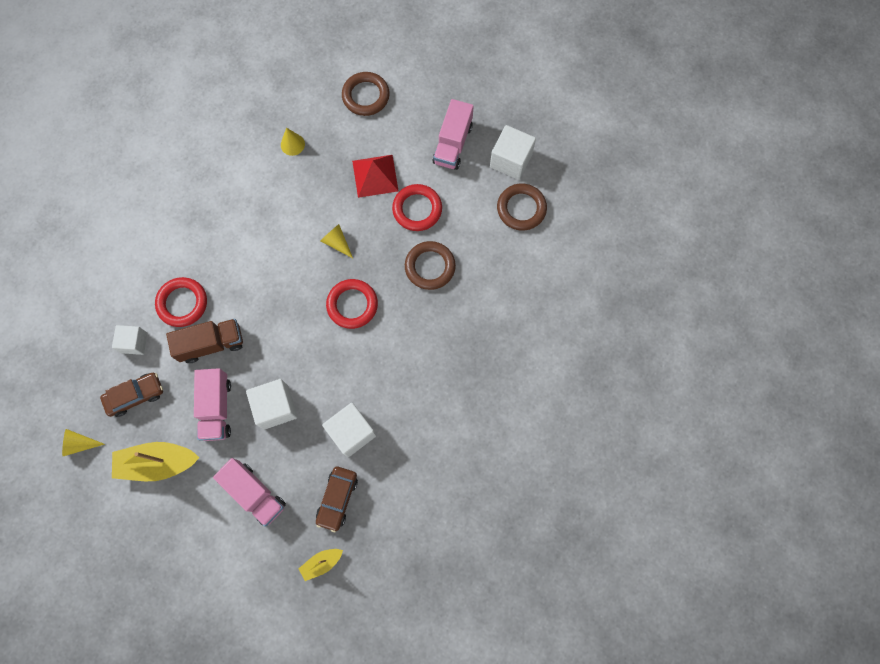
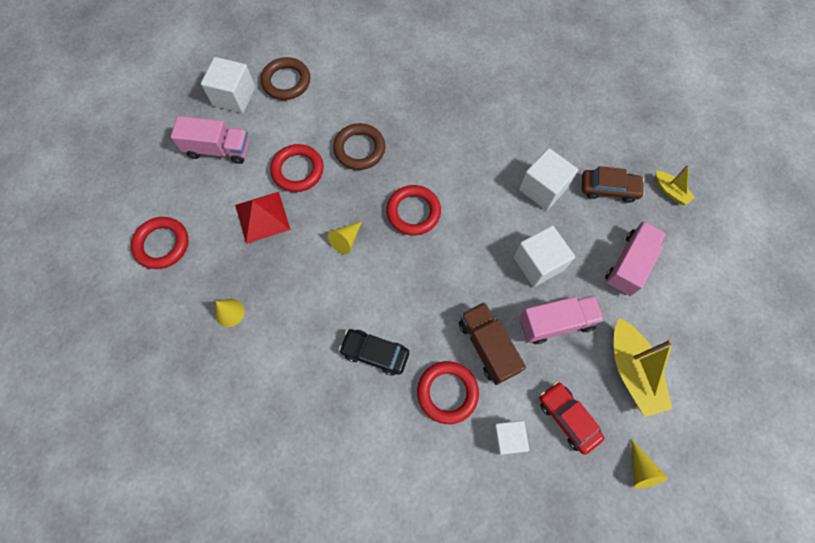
camera: 100 degrees left, 5 degrees down
(135, 395) = (567, 418): brown car -> red car
(229, 252) = (375, 353): none -> black car
(366, 96) = (162, 244): brown ring -> red ring

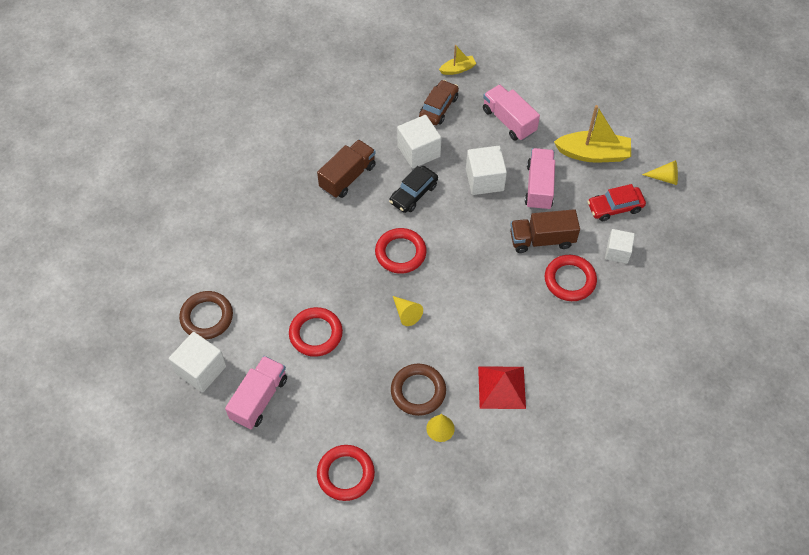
camera: 70 degrees left, 10 degrees down
(262, 217) = (353, 377): red pyramid -> red pyramid (501, 387)
(359, 149) = (316, 275): brown ring -> brown ring (418, 391)
(375, 353) = (519, 322): black car -> black car (413, 194)
(481, 136) = (348, 177): none -> brown truck

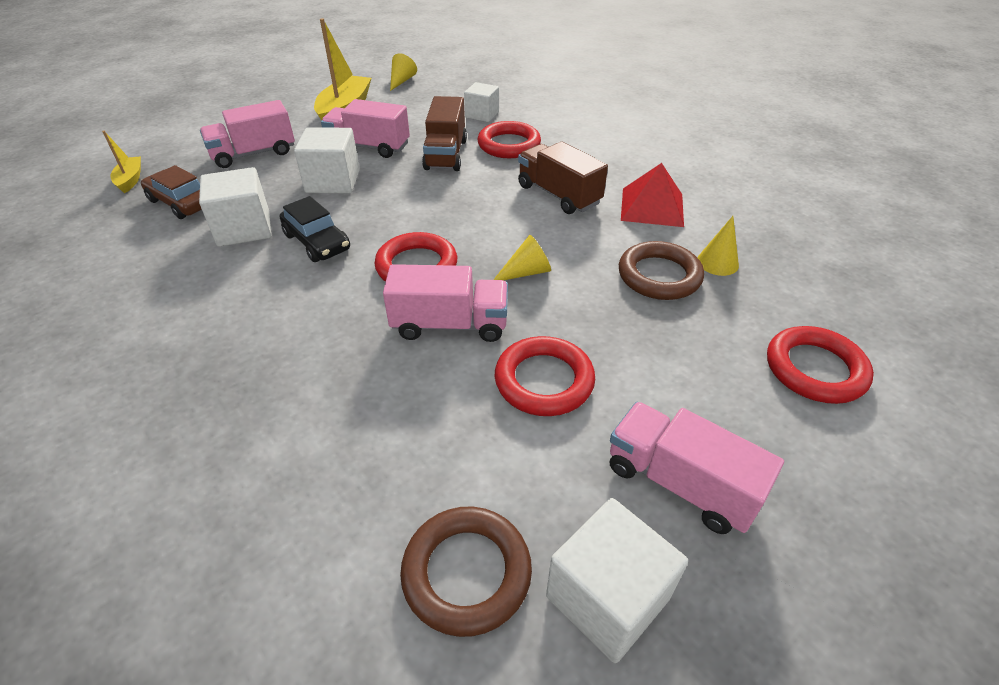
camera: 80 degrees left, 15 degrees down
(348, 177) = (237, 307): brown truck -> brown truck (558, 195)
(351, 281) = (450, 324): none -> pink truck
(615, 207) = (424, 109): red car -> none

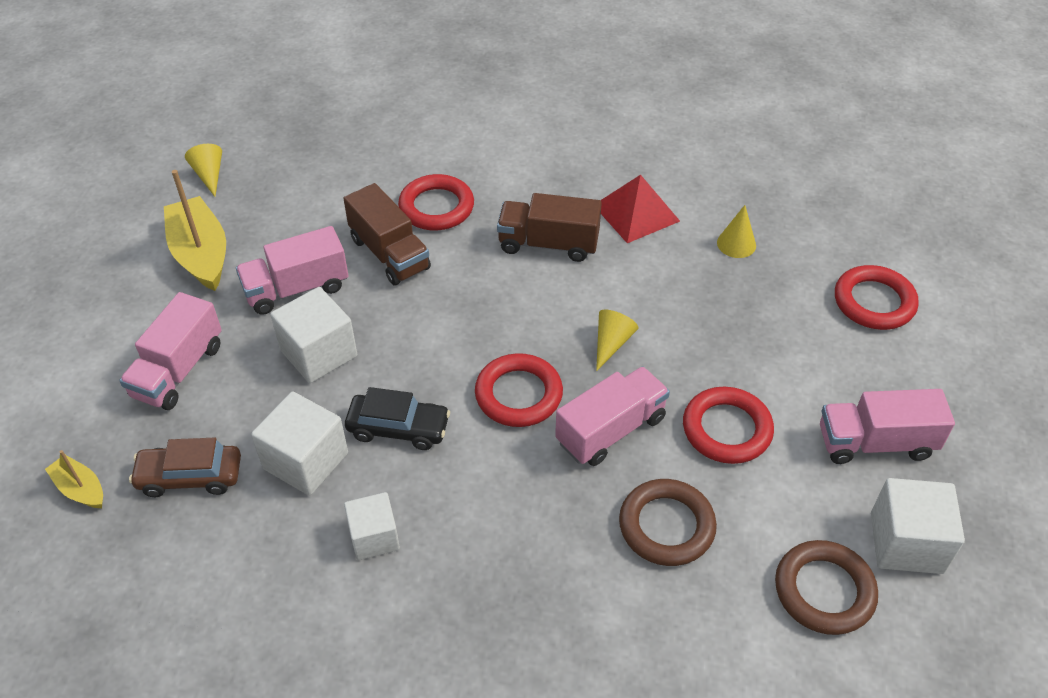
camera: 40 degrees left, 5 degrees up
(482, 115) = (362, 180): white cube -> white cube (374, 537)
(659, 276) = (709, 283): brown ring -> brown ring (666, 526)

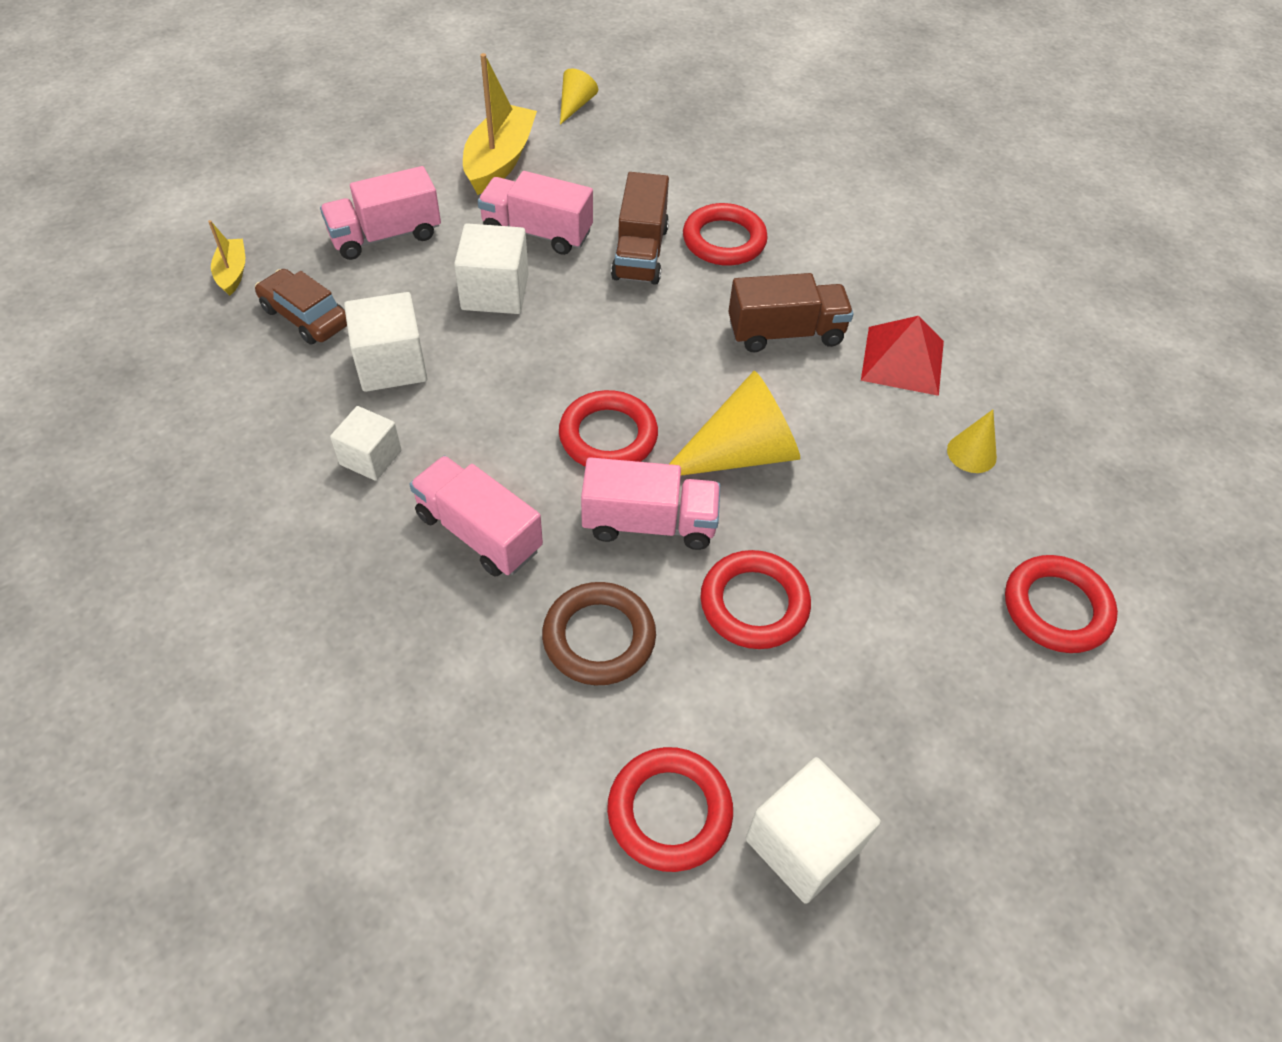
camera: 40 degrees right, 5 degrees up
(398, 428) = (484, 391): black car -> none
(548, 244) = (785, 333): brown truck -> brown truck turned 120 degrees clockwise
(611, 343) = (739, 453): yellow cone -> yellow cone, size x1.95
(824, 591) = (669, 812): brown ring -> red ring
(875, 443) = (888, 732): pink truck -> pink truck (479, 532)

